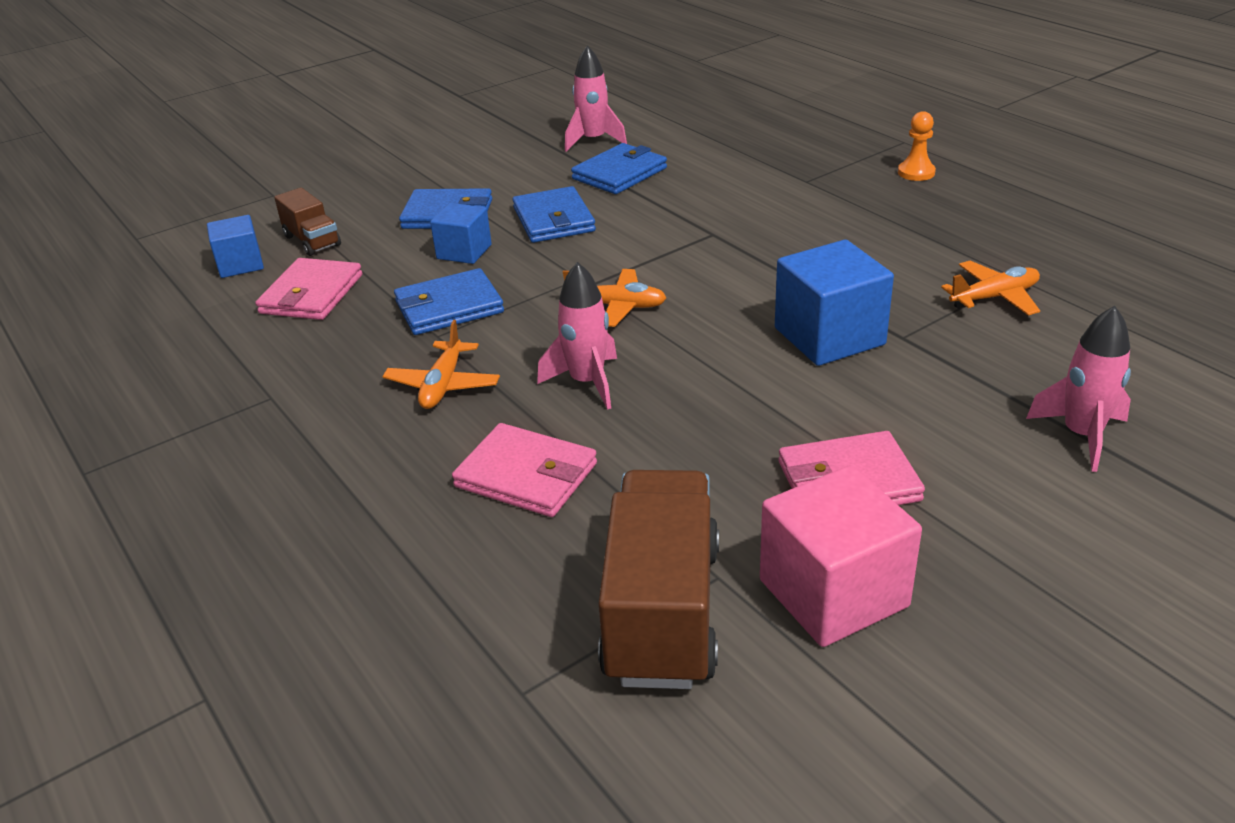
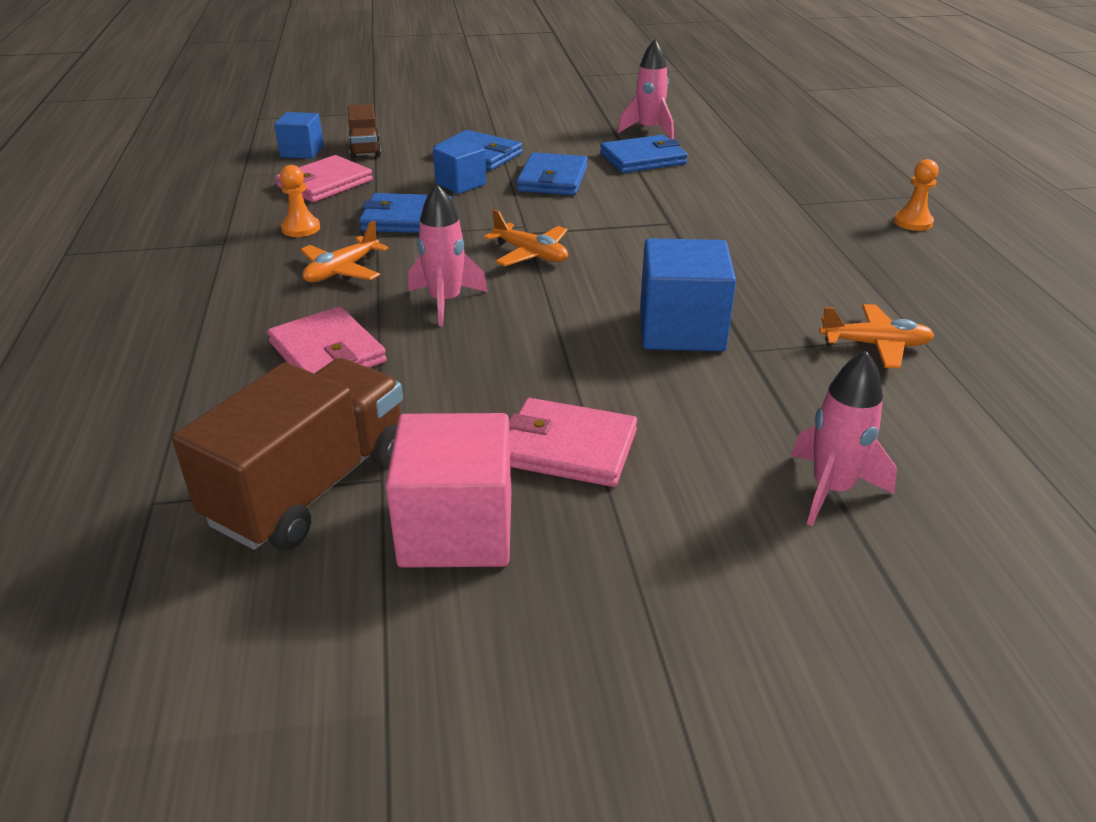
camera: 25 degrees right, 0 degrees up
(343, 353) = (301, 228): none -> orange pawn

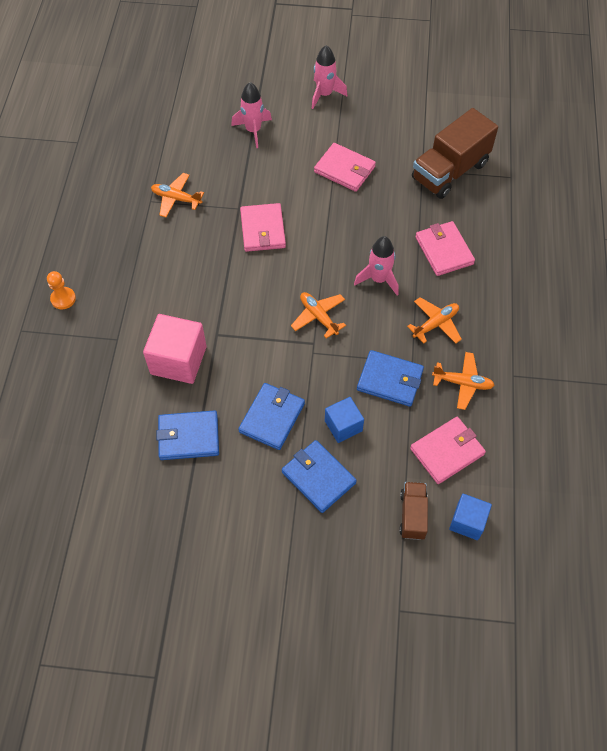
camera: 165 degrees left, 25 degrees up
(301, 228) = (463, 383): orange pawn -> orange plane
(456, 529) = (397, 142): pink cube -> pink cube (178, 360)
(648, 130) = (156, 495): pink rocket -> pink rocket (324, 94)
(681, 329) = (263, 230): blue cube -> pink wallet

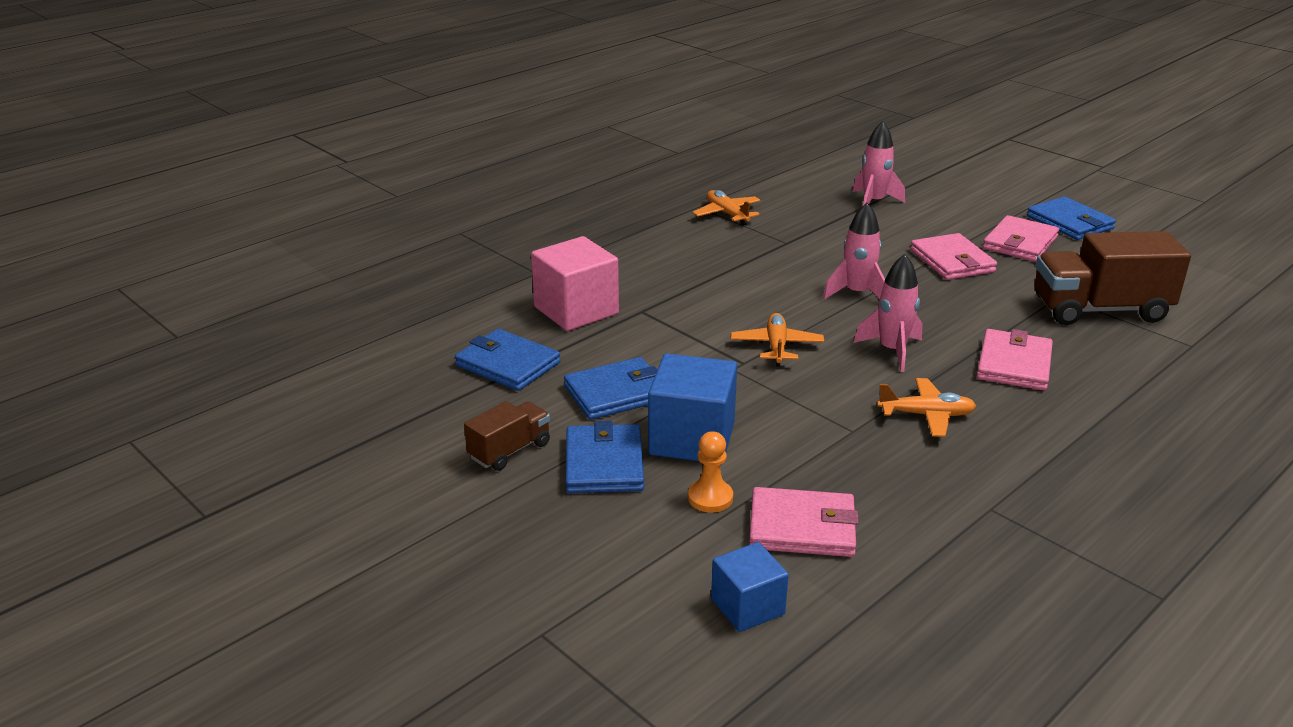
camera: 40 degrees right, 30 degrees down
(63, 299) = (526, 230): orange pawn -> orange pawn (710, 498)
(263, 230) = (794, 265): pink wallet -> pink wallet (1020, 243)
(324, 94) = (993, 207): pink rocket -> pink rocket (857, 293)
(343, 426) = (692, 439): blue cube -> blue cube, size x1.65
(390, 380) = (802, 431): blue wallet -> blue wallet (1070, 222)
(412, 515) = (678, 557): brown truck -> brown truck (510, 451)
(463, 383) = (903, 480): orange plane -> none

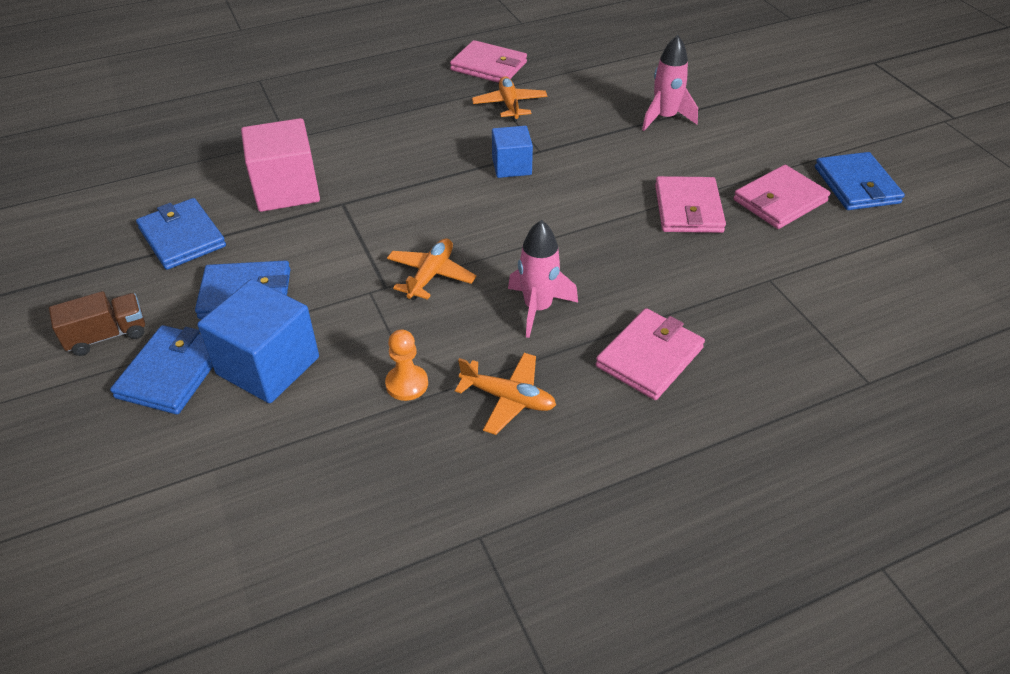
camera: 20 degrees right, 15 degrees up
(710, 498) = (229, 440): orange pawn -> orange pawn (407, 384)
(747, 607) = (159, 582): blue cube -> blue cube (511, 166)
(802, 527) = (282, 502): pink wallet -> pink wallet (489, 66)
(857, 293) = (559, 228): pink rocket -> none
(1100, 310) = (799, 308): brown truck -> none

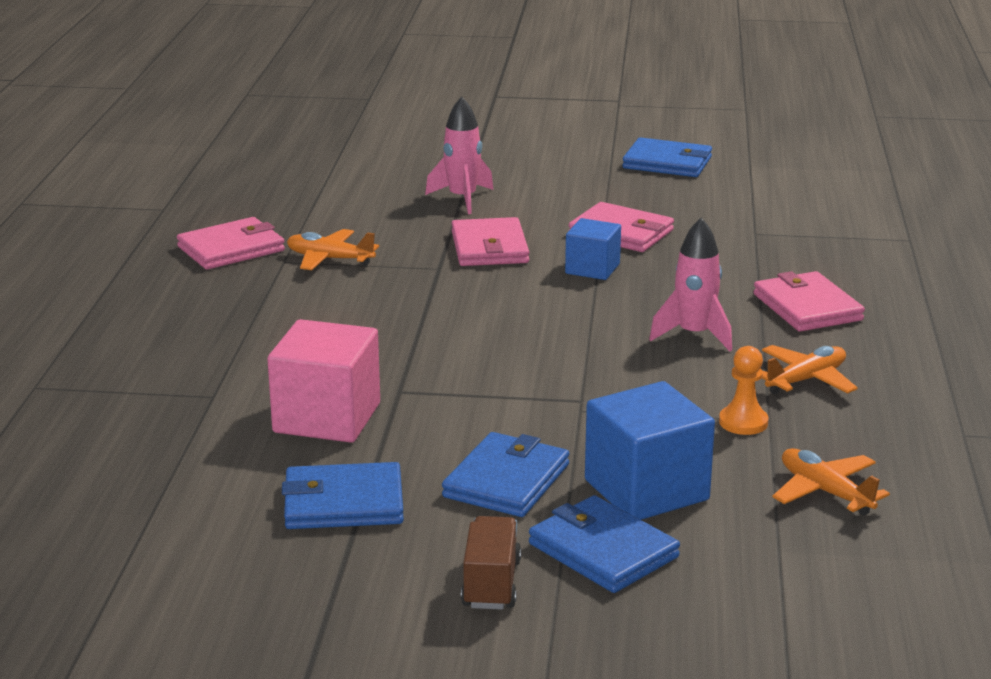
camera: 60 degrees left, 20 degrees down
(431, 275) = (588, 372): orange plane -> orange plane (825, 492)
(511, 166) = (448, 288): blue cube -> blue cube (592, 269)
(780, 201) = (654, 196): pink wallet -> pink wallet (490, 247)

